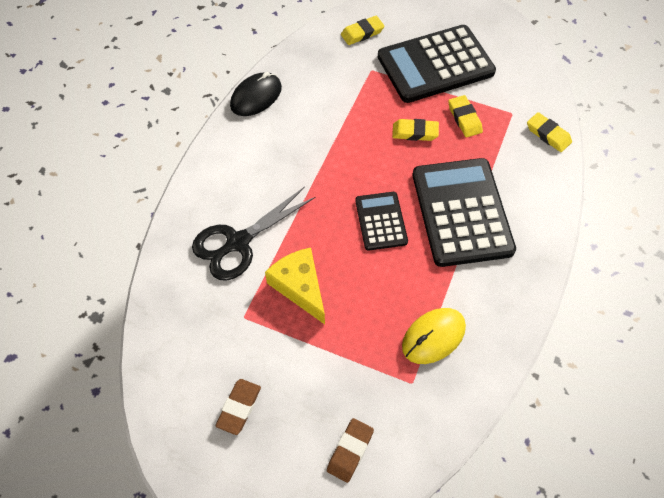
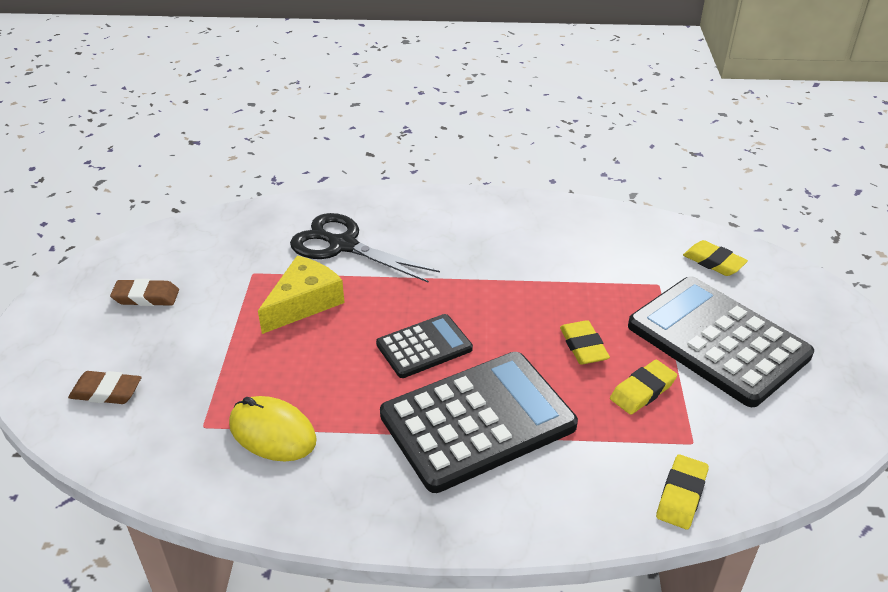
camera: 70 degrees right, 20 degrees down
(256, 97) = (546, 207): black mouse -> none

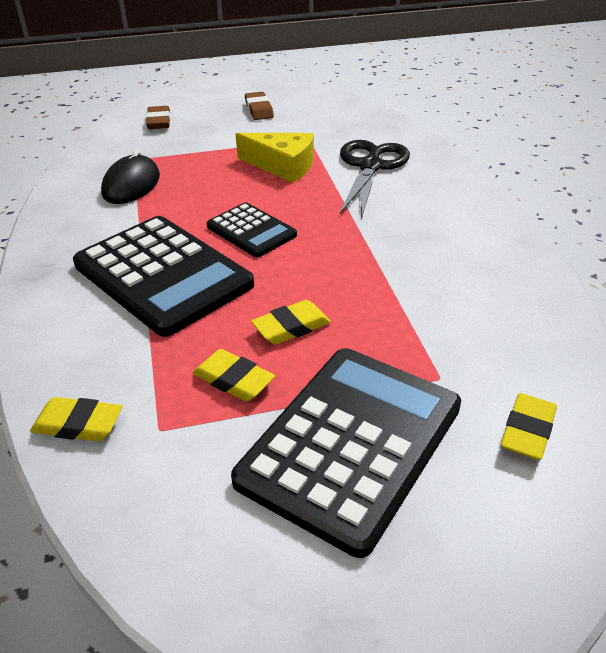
camera: 75 degrees right, 0 degrees up
(272, 432) = (131, 185): yellow mouse -> black mouse

